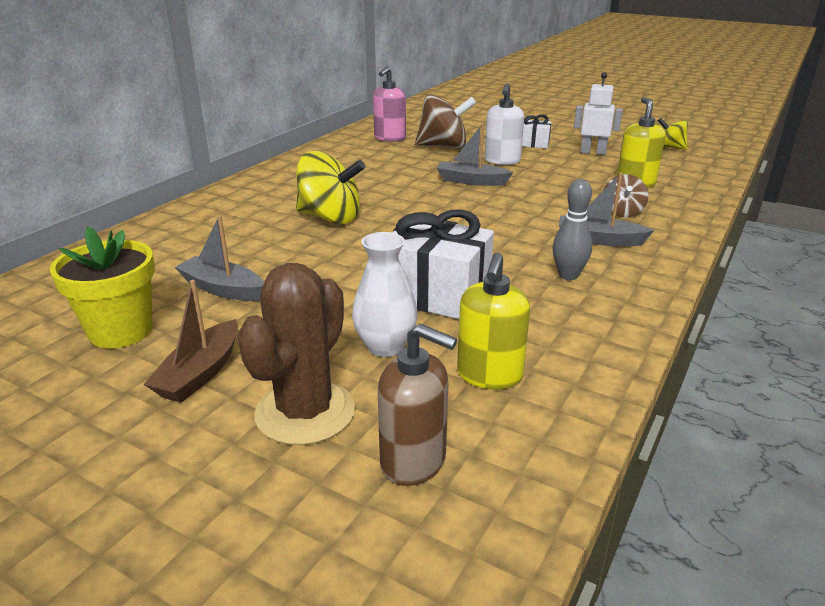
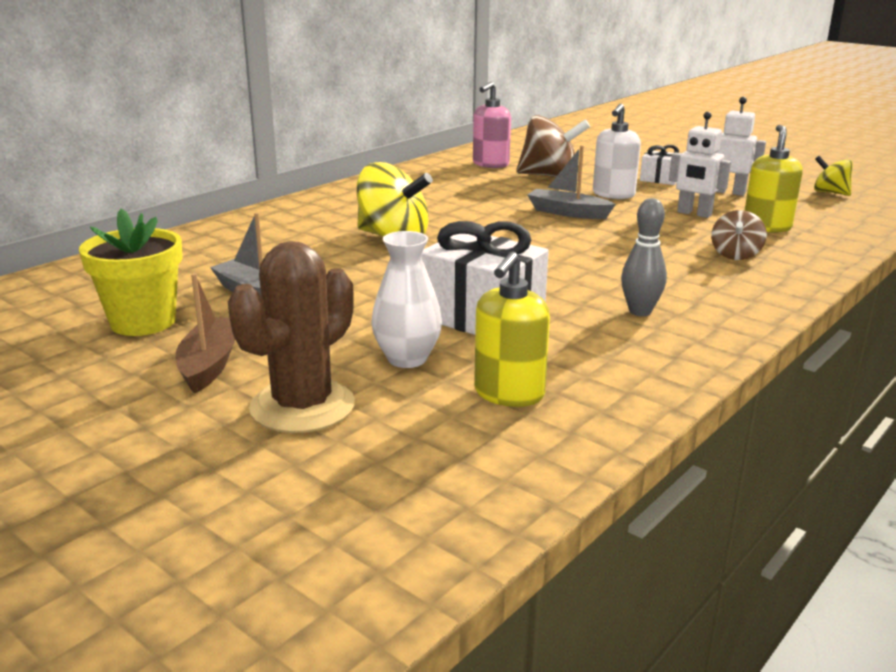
camera: 10 degrees right, 5 degrees down
(200, 373) = (209, 364): brown boat -> brown boat turned 150 degrees clockwise
(414, 461) = (397, 458): brown soap dispenser -> none
(573, 175) = (694, 214): none -> white robot
(599, 240) = (693, 280): grey boat -> none

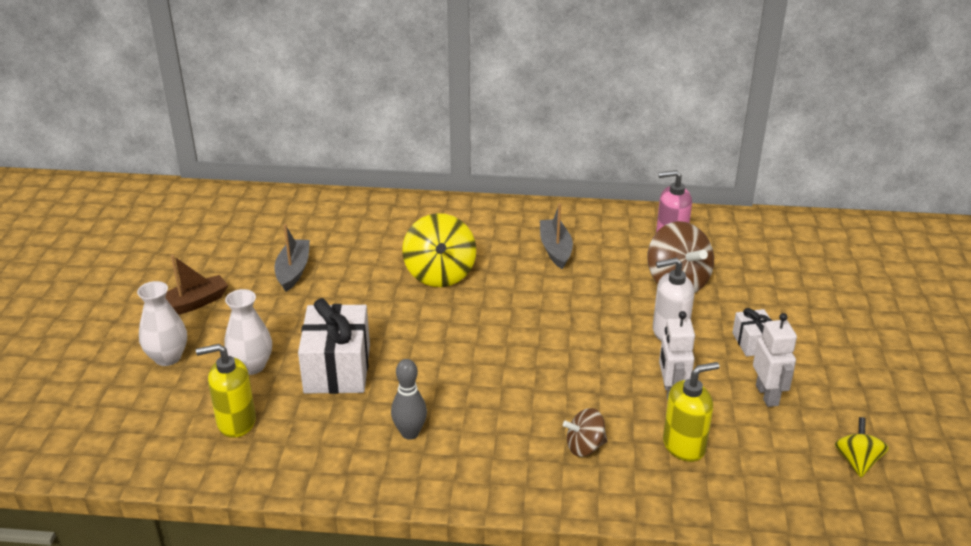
camera: 55 degrees right, 10 degrees up
(143, 322) = (223, 256): yellow flower pot -> none
(302, 406) = (167, 357): brown cactus -> white vase
(568, 213) = (589, 327): grey boat -> grey boat (555, 249)

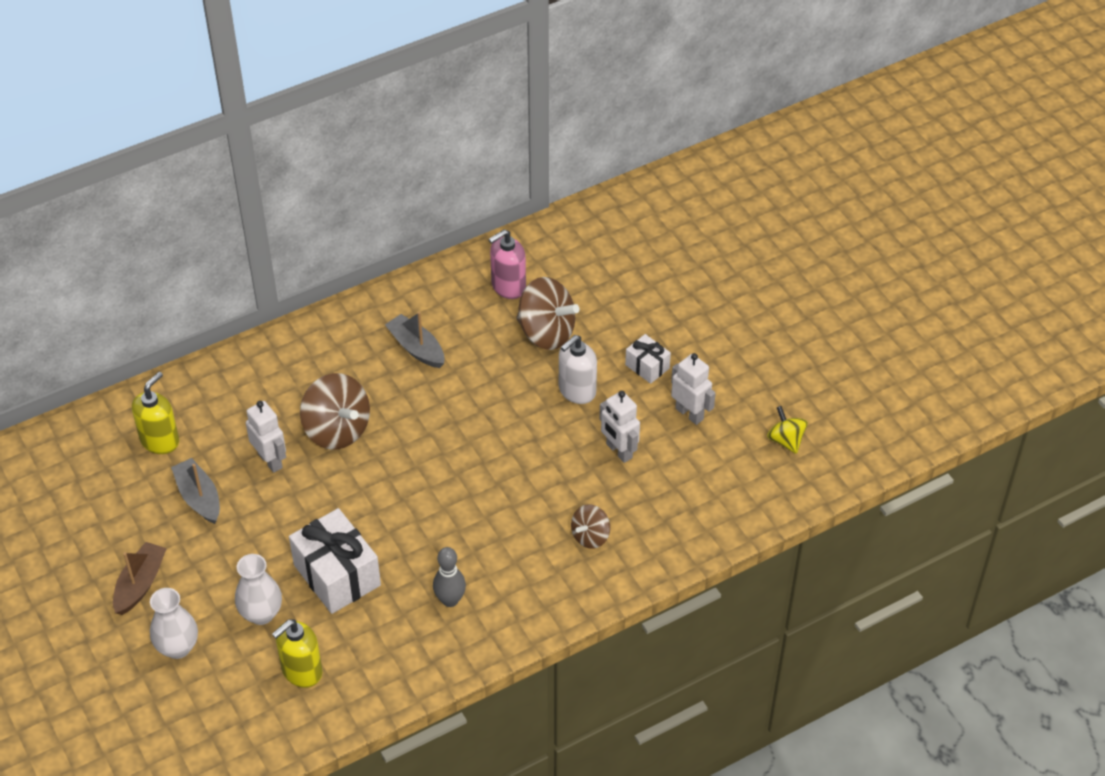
camera: 35 degrees left, 15 degrees up
(369, 271) = (270, 460): none -> white robot
(440, 274) = (337, 430): yellow spinning top -> brown spinning top
(684, 446) = (660, 494): yellow soap dispenser -> yellow soap dispenser (160, 441)

